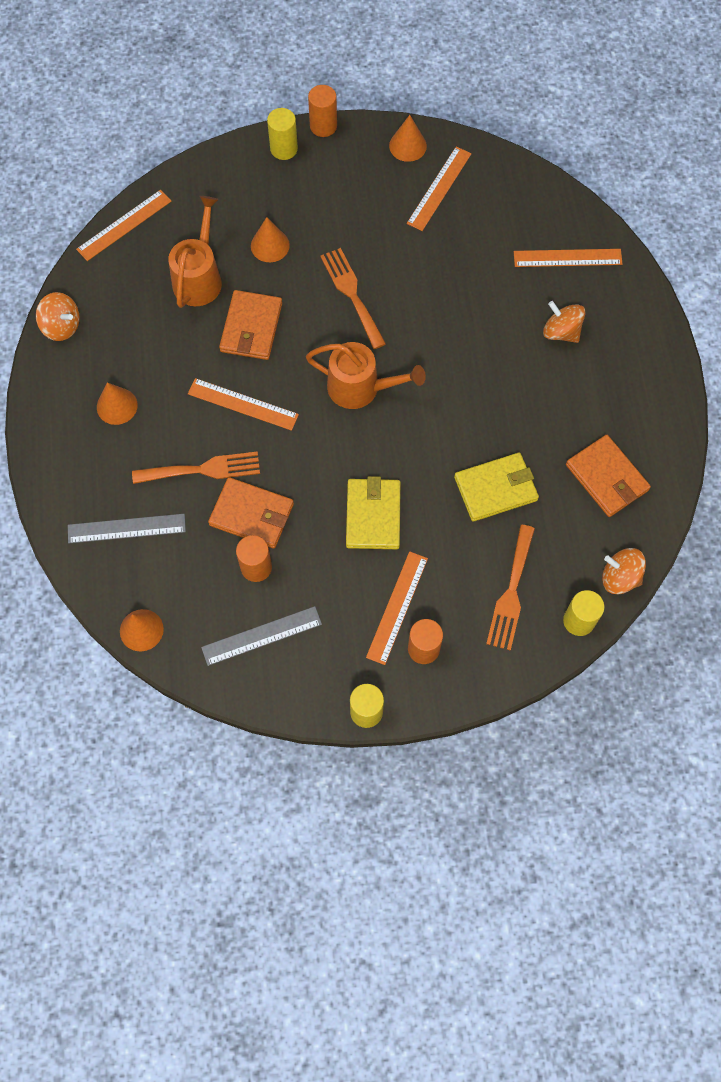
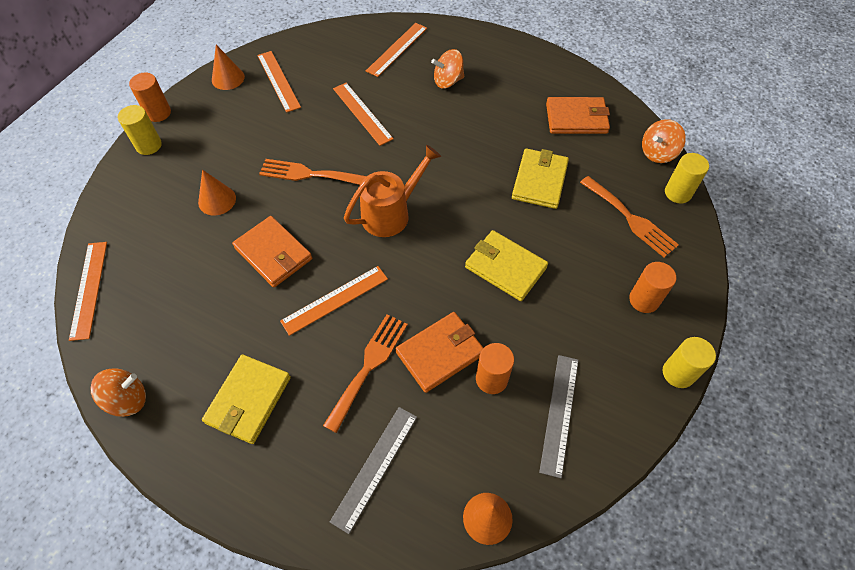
camera: 55 degrees left, 10 degrees down
(117, 406) = (248, 400): orange cone -> yellow wallet
(199, 277) = (193, 263): orange watering can -> none
(397, 607) = (596, 297): orange ruler -> orange ruler (362, 113)

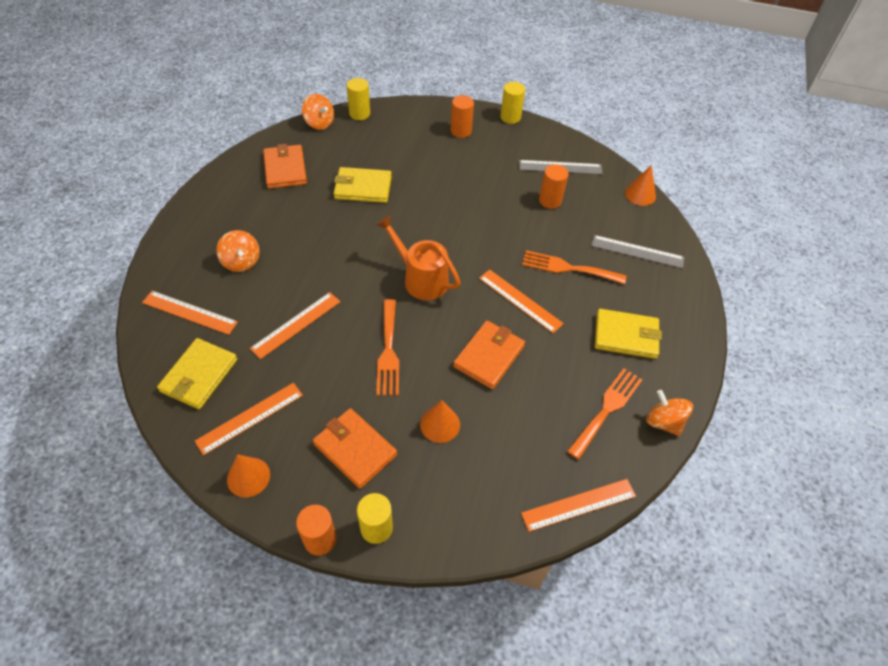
camera: 105 degrees left, 5 degrees down
(440, 353) = (541, 229): orange wallet -> orange wallet (355, 449)
(505, 267) = (455, 201): yellow wallet -> yellow wallet (199, 375)
(630, 218) = (390, 137): orange fork -> orange fork (607, 409)

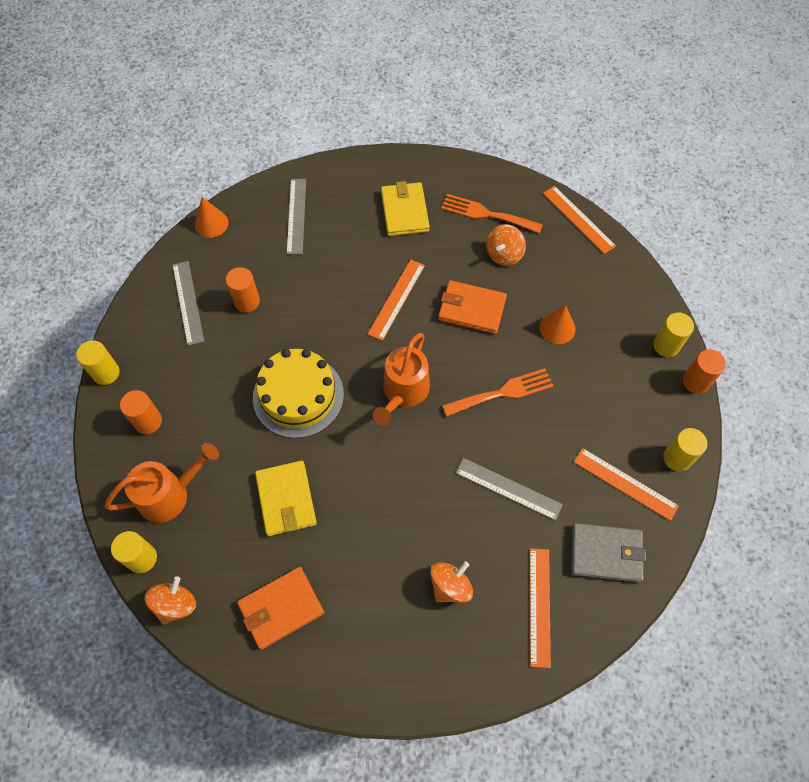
camera: 105 degrees left, 10 degrees up
(199, 375) = (606, 553): yellow wallet -> grey wallet
(248, 477) = (677, 458): orange cone -> yellow cylinder
(296, 325) = (508, 488): orange ruler -> grey ruler
(355, 449) = (611, 385): orange wallet -> none
(398, 133) = (170, 494): none -> orange watering can
(447, 212) = (298, 396): none -> yellow cake
(568, 268) = (339, 268): orange fork -> none
(663, 422) = (481, 176): orange spinning top -> orange spinning top (504, 254)

